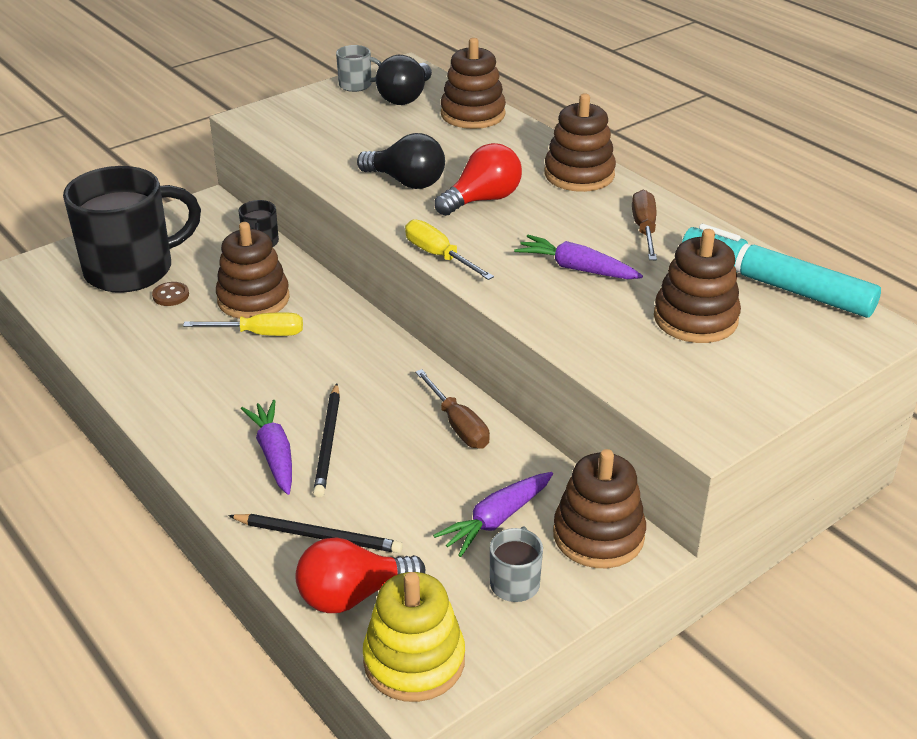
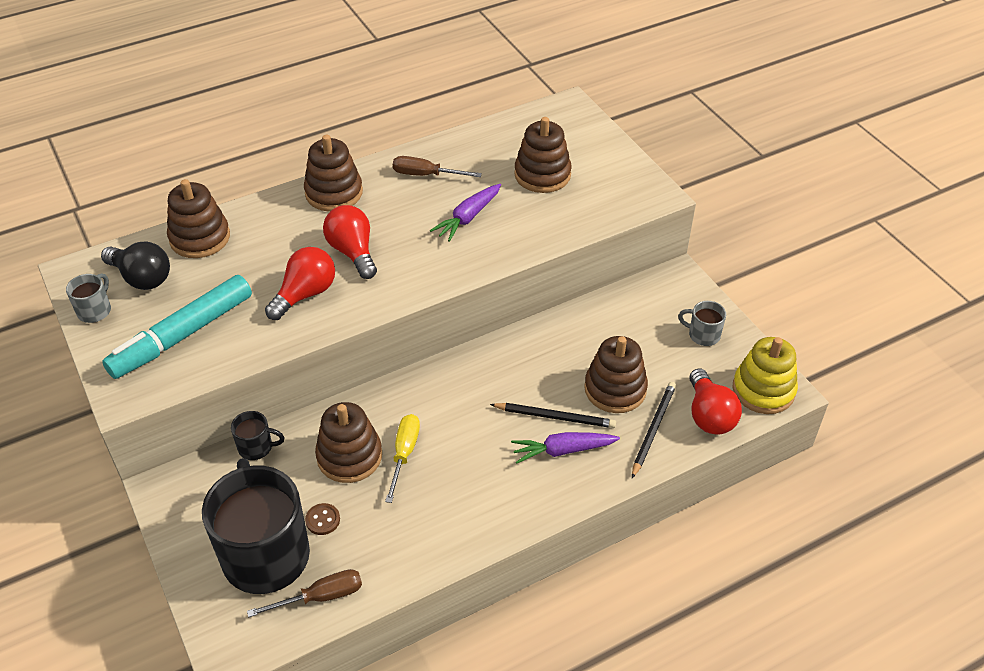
camera: 80 degrees left, 10 degrees up
(406, 182) = (305, 294): black light bulb -> red light bulb
(439, 256) = (429, 288): yellow screwdriver -> none
(458, 425) = (548, 341): brown screwdriver -> brown screwdriver (320, 597)
(496, 520) = (647, 335): purple carrot -> none
(598, 535) = (666, 290): brown stacking toy -> brown stacking toy (615, 389)
(775, 285) = (513, 132): turquoise marker -> turquoise marker (182, 335)

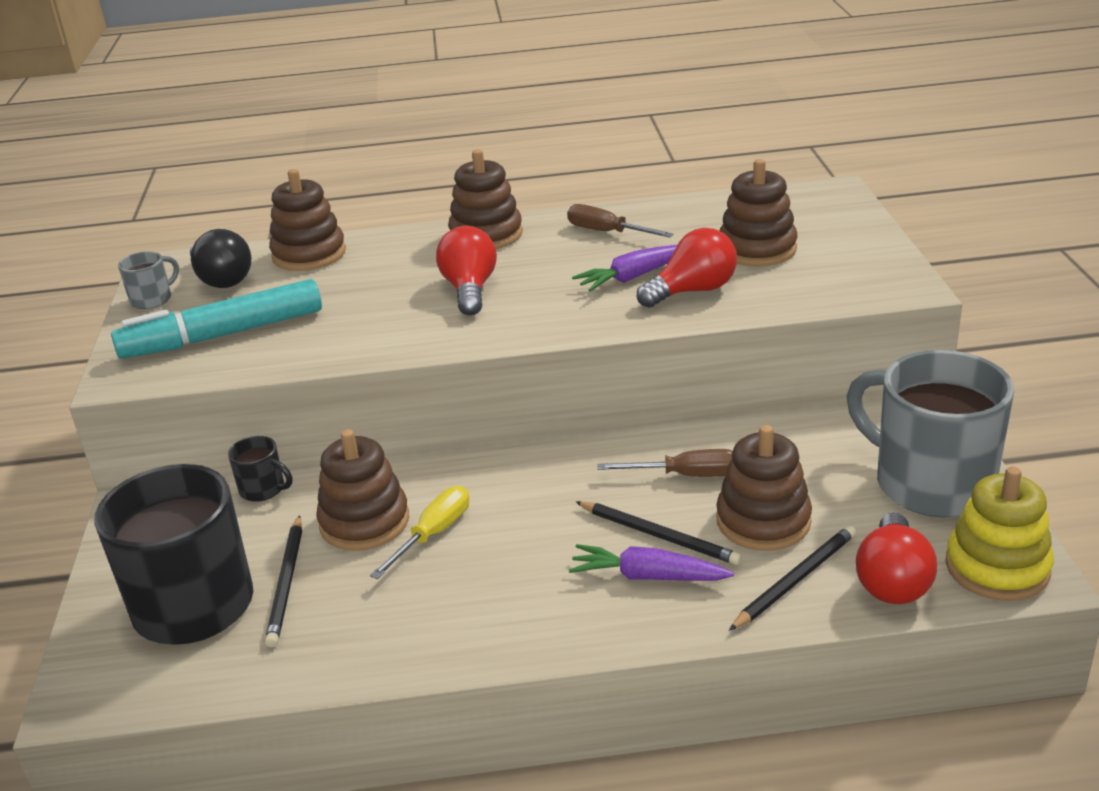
camera: 25 degrees right, 15 degrees down
(305, 294) = (386, 319): red light bulb -> red light bulb (692, 291)
(320, 597) = (226, 667): brown screwdriver -> brown screwdriver (686, 475)
(322, 520) = (287, 582): brown button -> black pencil
(703, 335) = (930, 483): grey mug -> grey mug, size x2.37

